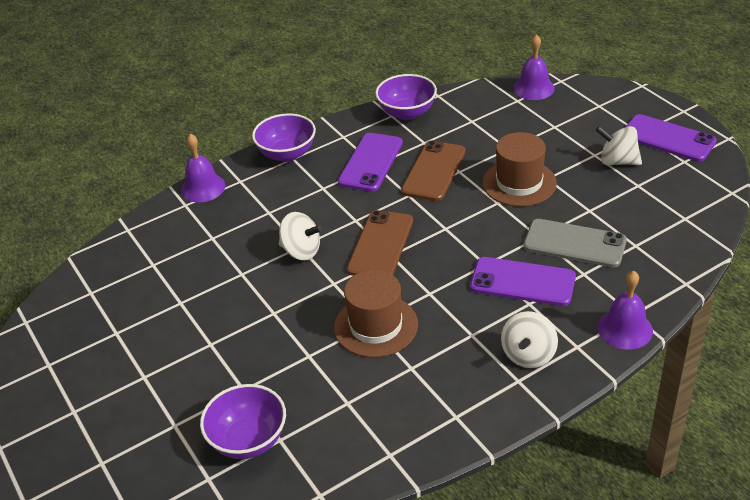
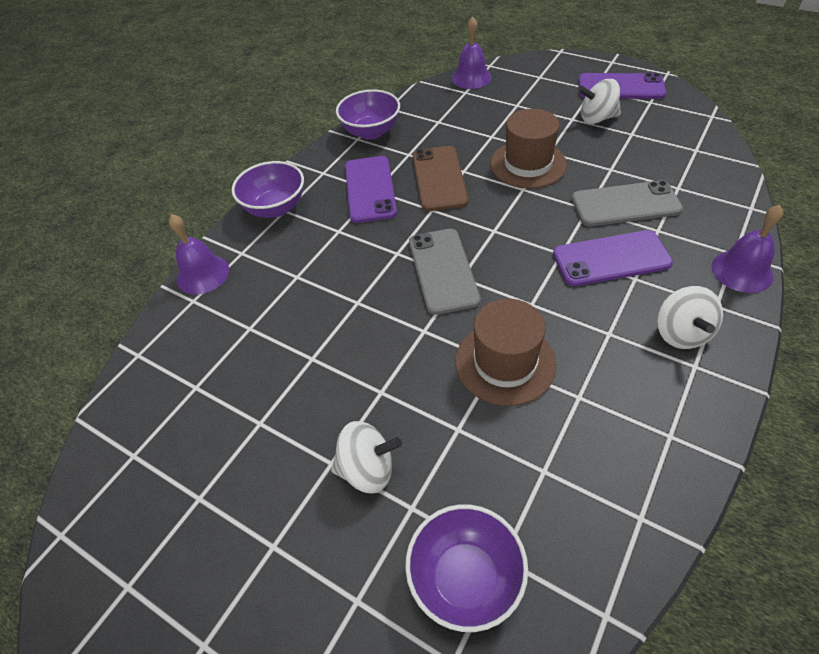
camera: 25 degrees left, 10 degrees up
(301, 251) = (363, 307): white spinning top -> white spinning top (367, 469)
(380, 245) = (443, 270): brown phone -> grey phone

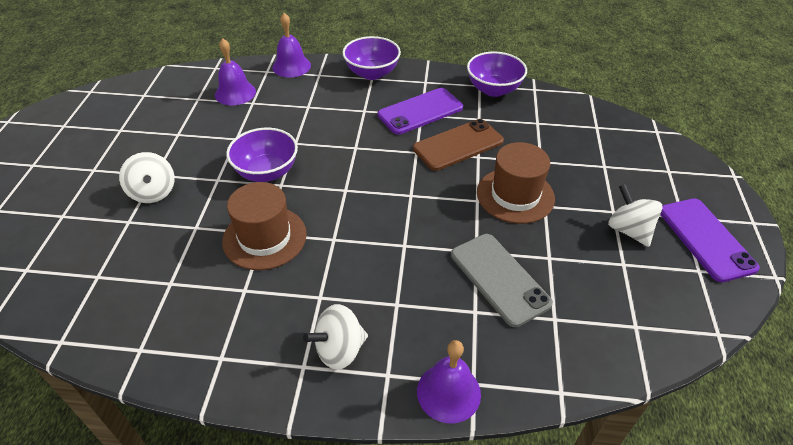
camera: 60 degrees right, 5 degrees down
(443, 270) = (348, 177): grey phone -> none
(465, 578) = (81, 261): purple bowl -> purple bowl (266, 172)
(471, 78) = (623, 125): purple bell -> purple bell (235, 93)
(611, 259) = (414, 281): purple phone -> none

